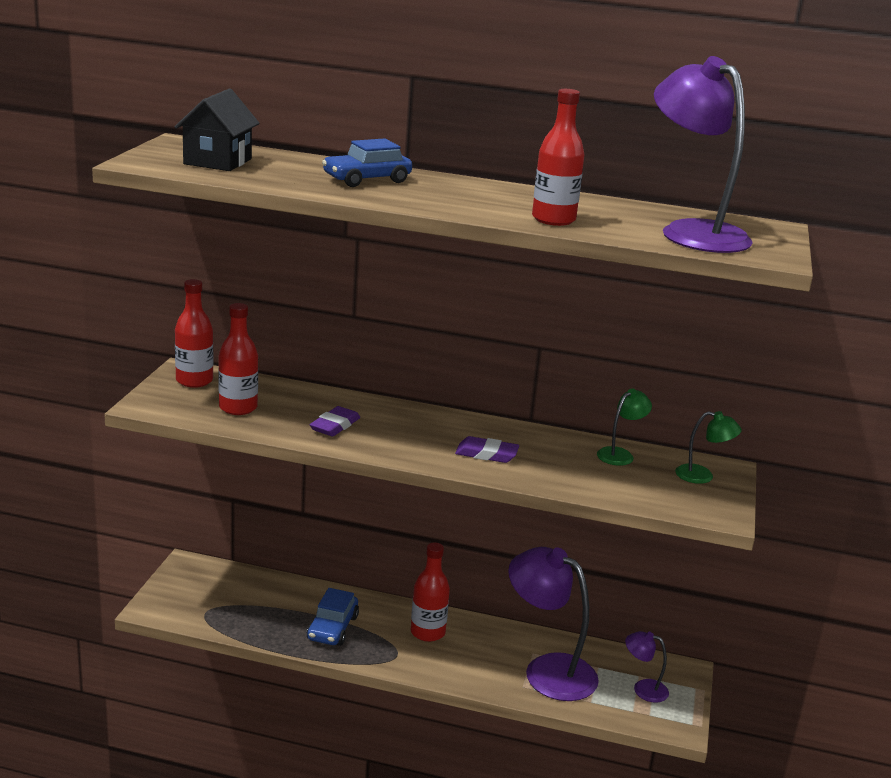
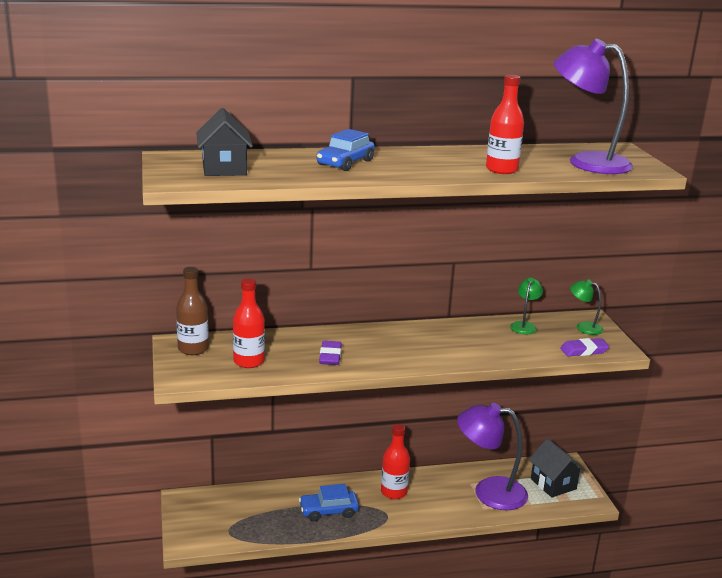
camera: 25 degrees left, 0 degrees up
(194, 381) = (193, 349): red bottle -> brown bottle
(332, 628) = (328, 511): blue car -> blue car turned 90 degrees clockwise
(486, 454) = (448, 349): purple eraser -> purple eraser (584, 350)
(643, 688) = (553, 484): purple lamp -> black house
(702, 476) = (584, 327): green lamp -> green lamp turned 135 degrees counterclockwise

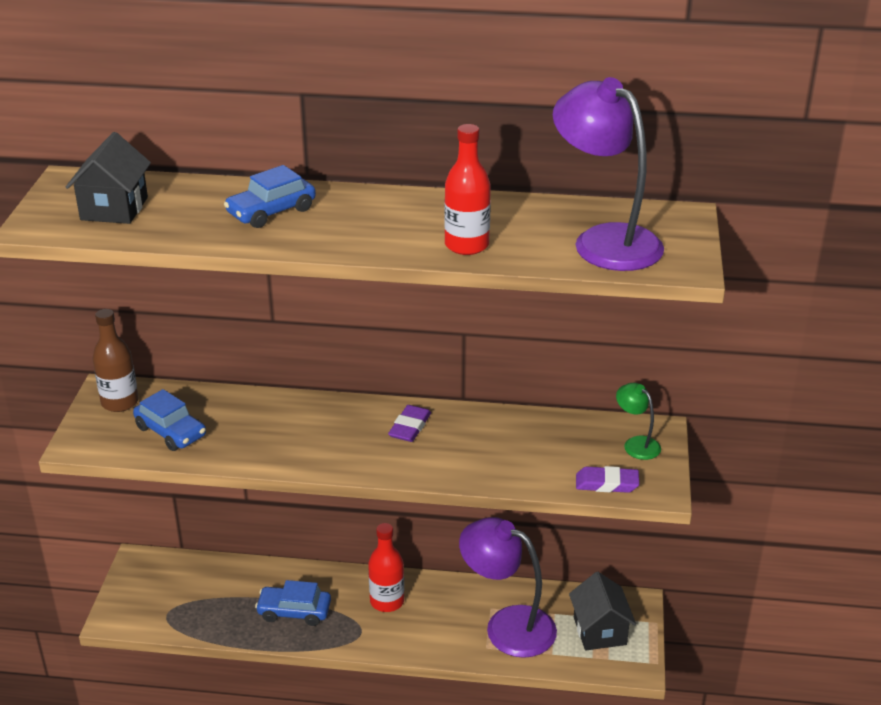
camera: 20 degrees right, 10 degrees up
(249, 361) = (171, 431): red bottle -> blue car
(330, 356) = (271, 439): purple eraser -> purple eraser (410, 427)
(524, 325) = (555, 429): green lamp -> none

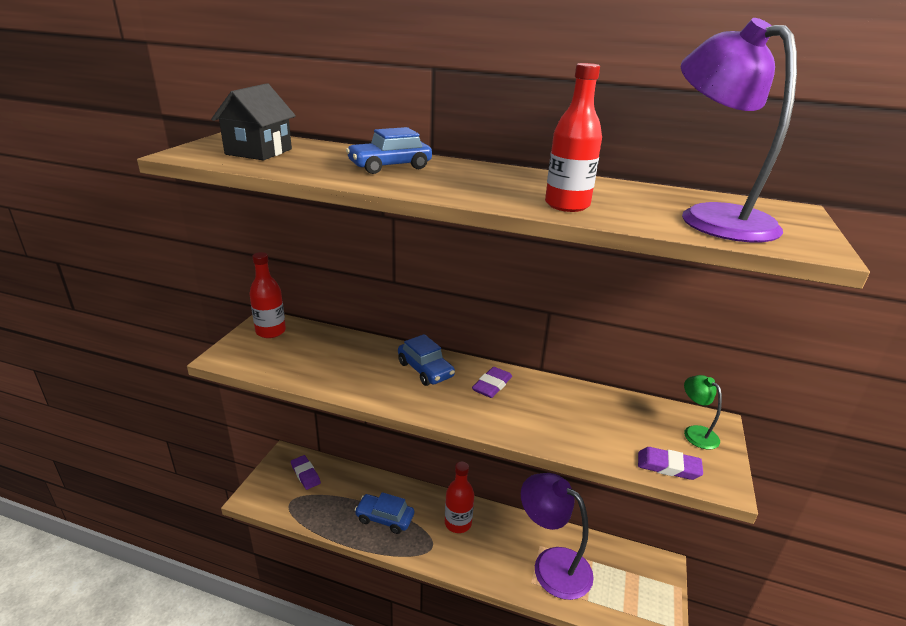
camera: 10 degrees right, 5 degrees down
(120, 402) = (270, 331): brown bottle -> red bottle
(171, 431) = (298, 359): blue car -> blue car (425, 370)
(174, 579) = (305, 474): none -> purple eraser
(599, 631) = (630, 586): black house -> none

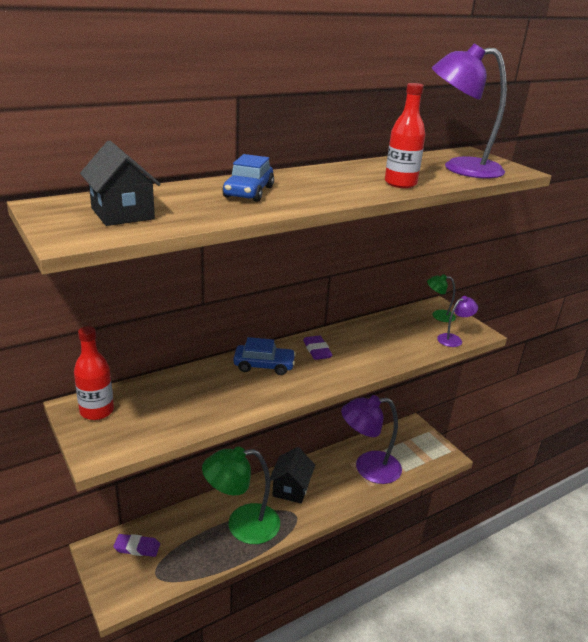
camera: 50 degrees left, 0 degrees up
(384, 518) = (242, 525): blue car -> green lamp
(458, 523) = (291, 489): red bottle -> black house
(668, 466) = (453, 339): purple eraser -> purple lamp

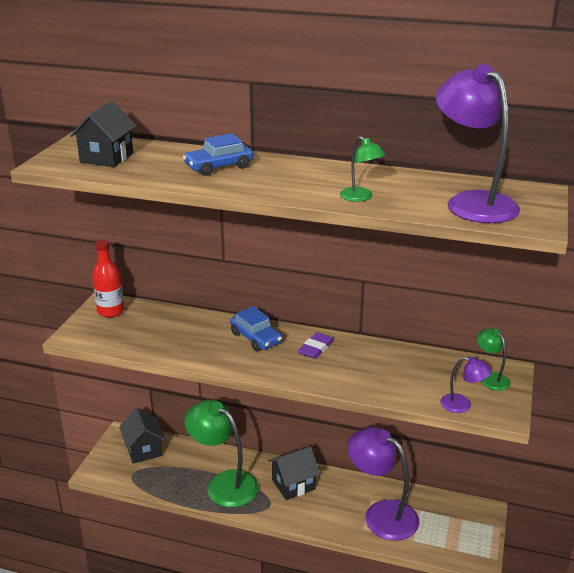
camera: 50 degrees right, 0 degrees up
(137, 547) = (144, 449): purple eraser -> black house
(400, 183) = (360, 197): red bottle -> green lamp

